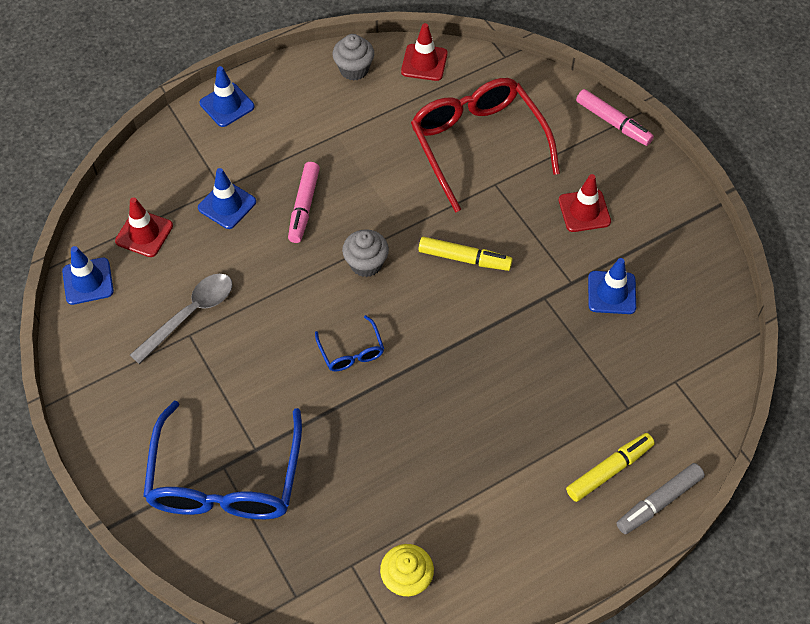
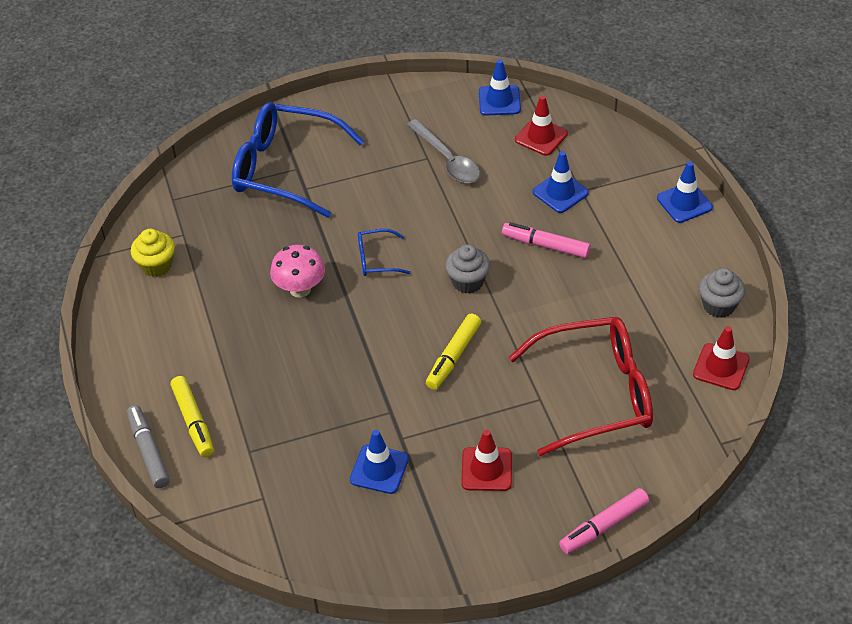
camera: 105 degrees right, 10 degrees down
(409, 415) = (300, 289): none -> pink mushroom

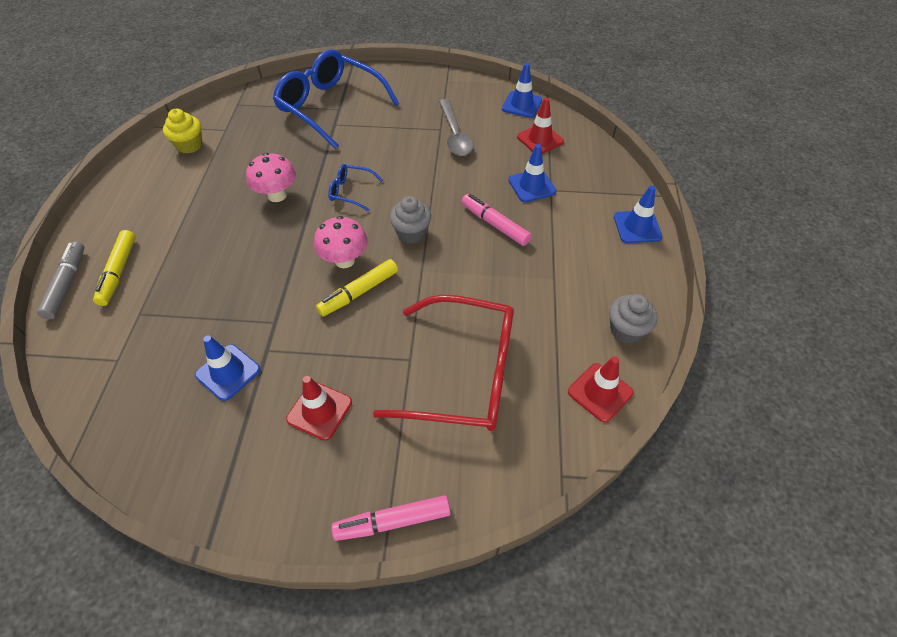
camera: 20 degrees right, 5 degrees up
(418, 331) = (344, 260): none -> pink mushroom

